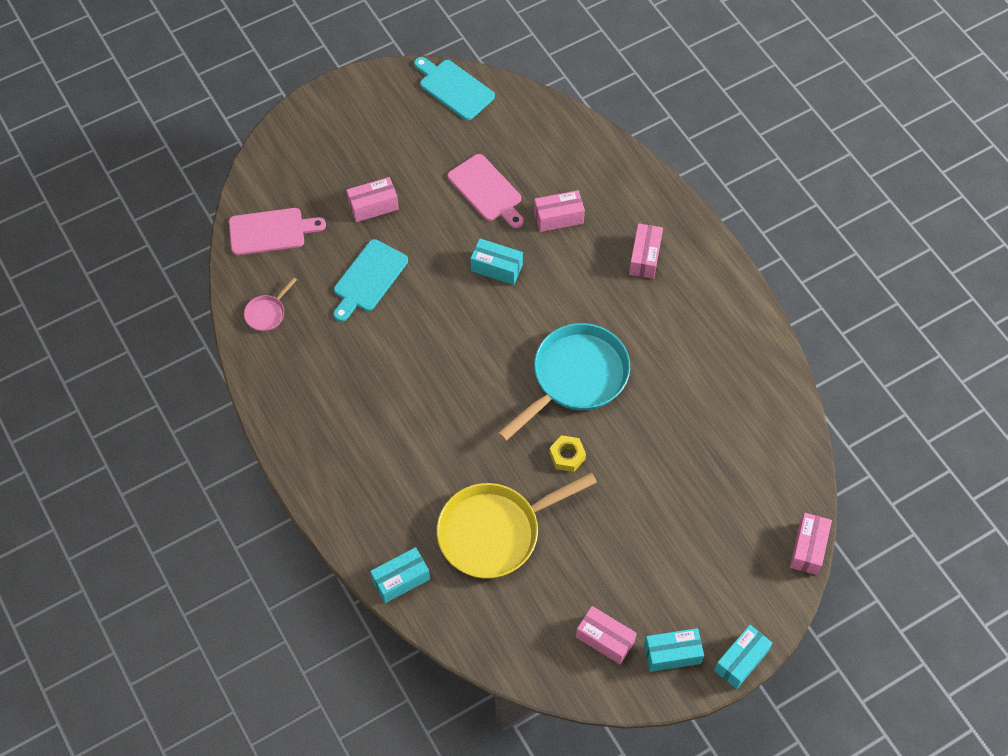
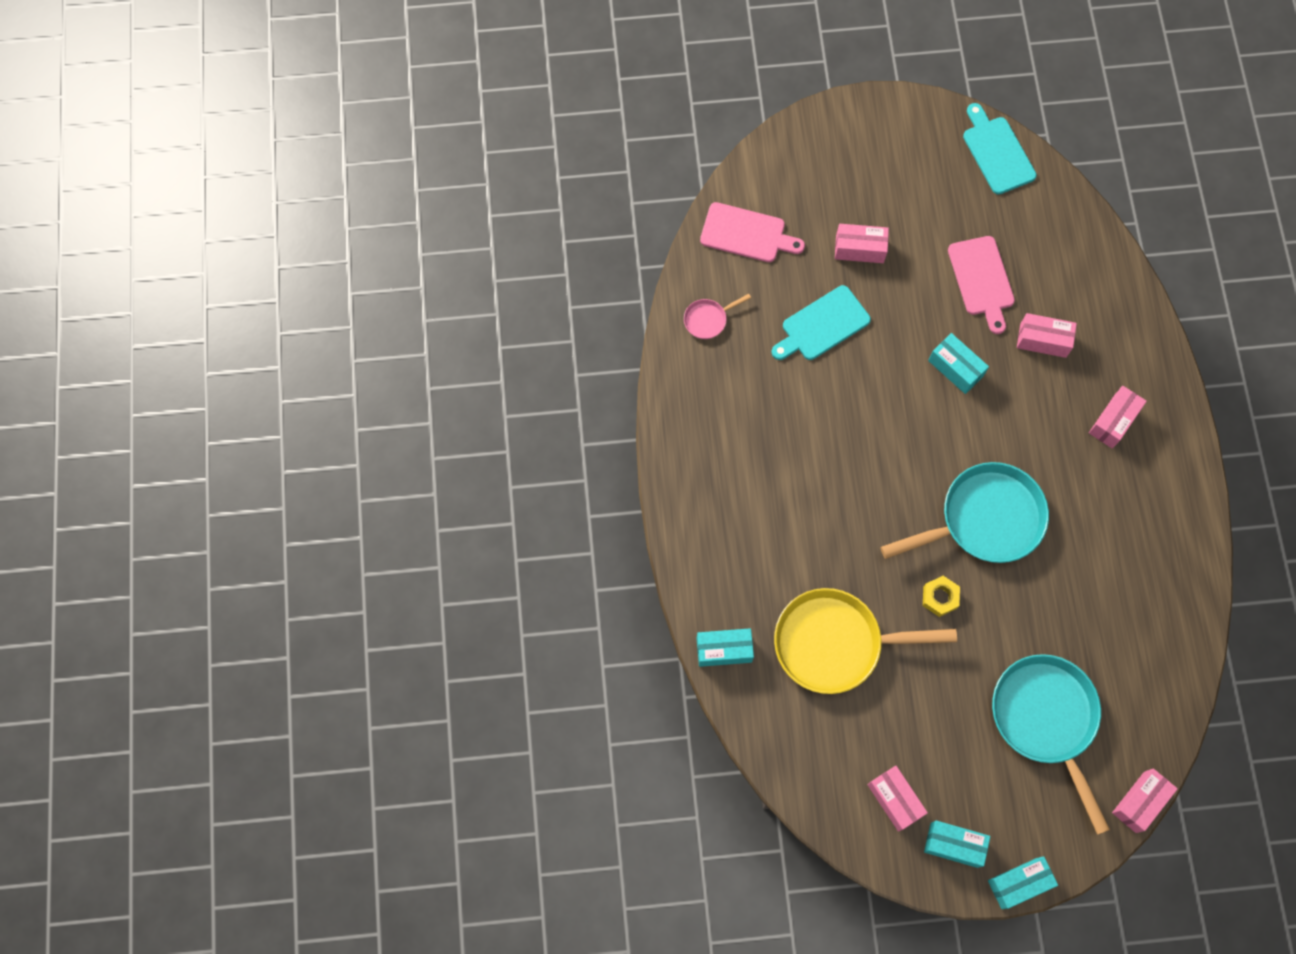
camera: 25 degrees right, 10 degrees up
(701, 516) = (1046, 719): none -> turquoise pan

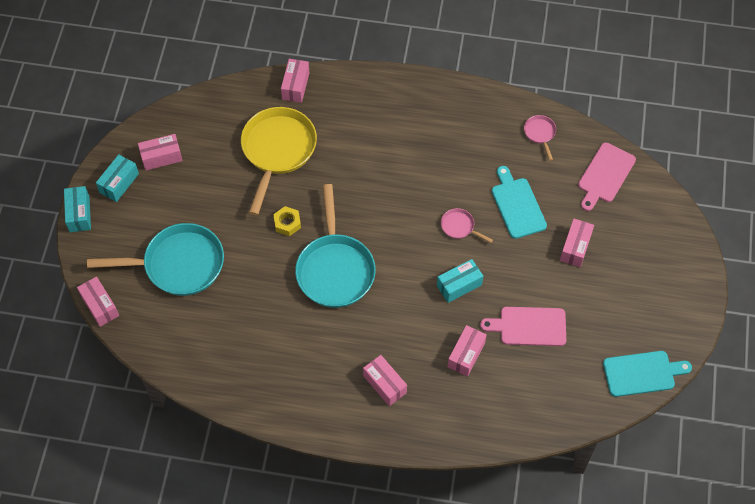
camera: 105 degrees right, 10 degrees down
(724, 650) = (295, 86): turquoise box -> pink box
(875, 386) = (459, 227): none -> pink pan

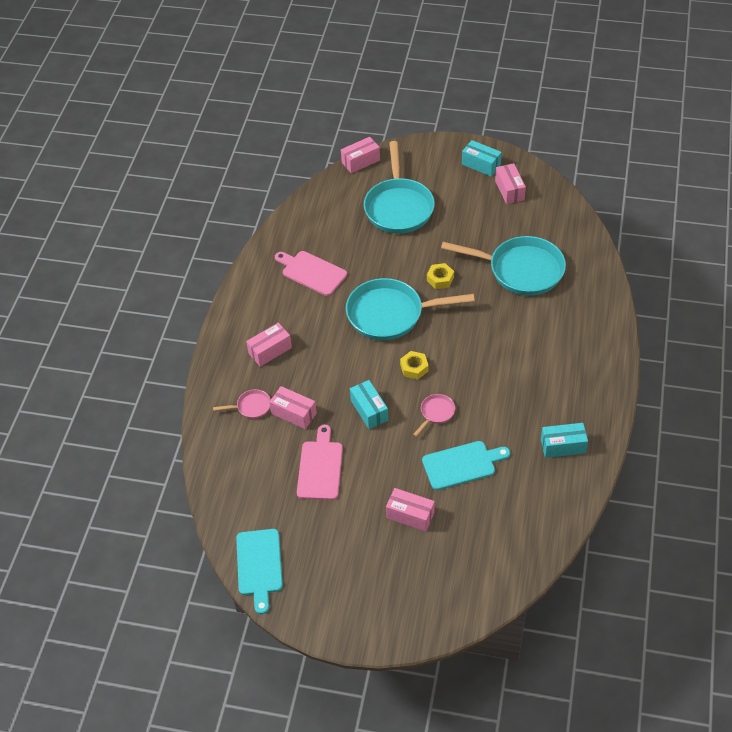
camera: 95 degrees right, 10 degrees down
(79, 214) = (449, 143): turquoise box -> turquoise box (563, 446)
(277, 150) = (521, 270): yellow pan -> turquoise pan
(295, 86) = (598, 282): pink box -> none
(405, 246) = (414, 368): none -> yellow nut
(540, 133) = (555, 491): pink pan -> pink pan (251, 407)
(605, 175) = (502, 552): pink cutting board -> pink cutting board (311, 272)

